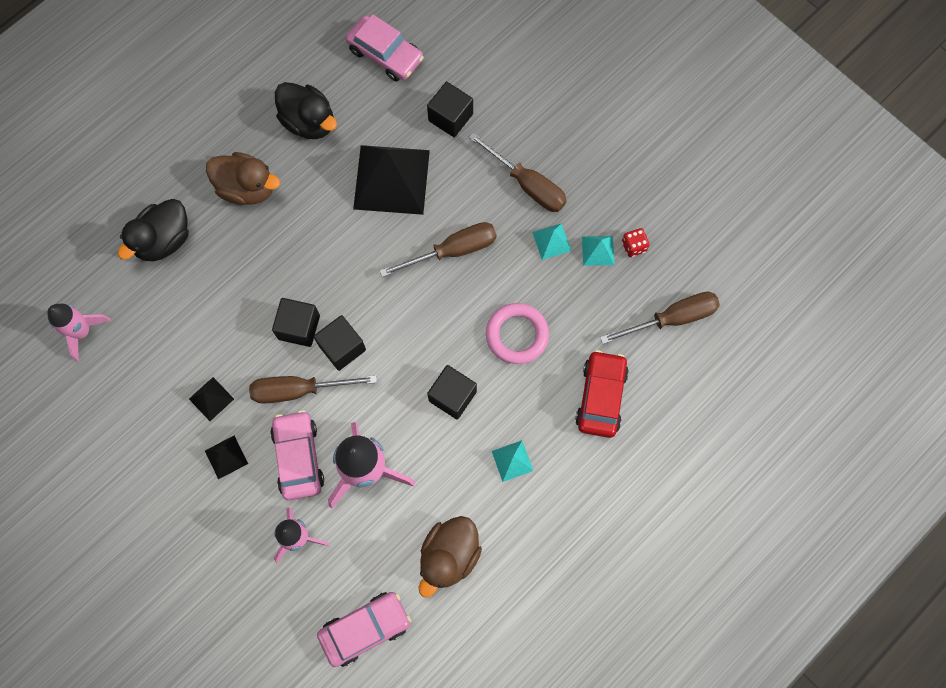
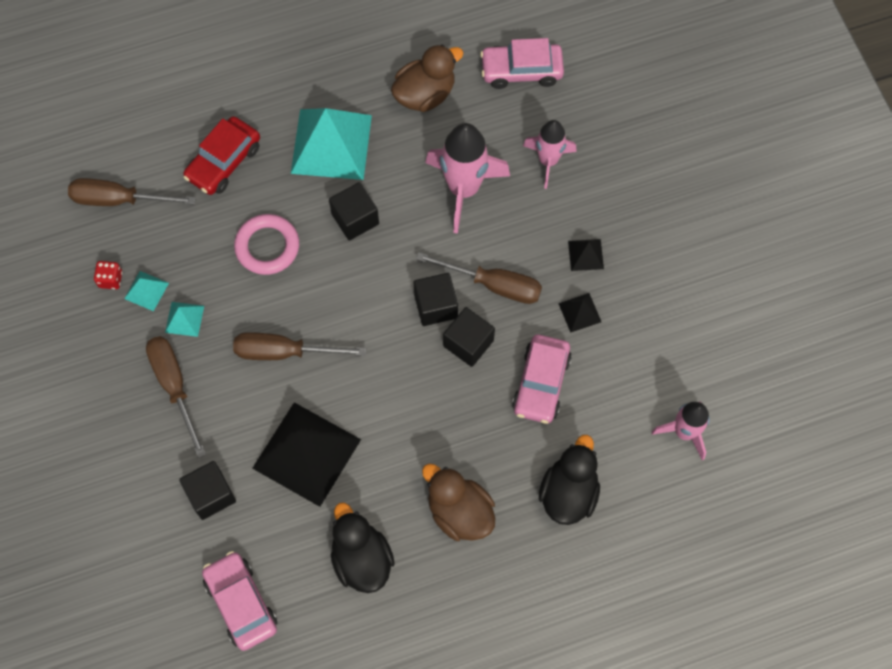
camera: 155 degrees left, 5 degrees down
(164, 240) = (568, 493): black duck -> black duck turned 45 degrees counterclockwise
(298, 457) = (520, 226): pink car -> pink car (541, 383)
(512, 461) = (331, 144): turquoise pyramid -> turquoise pyramid, size x2.28

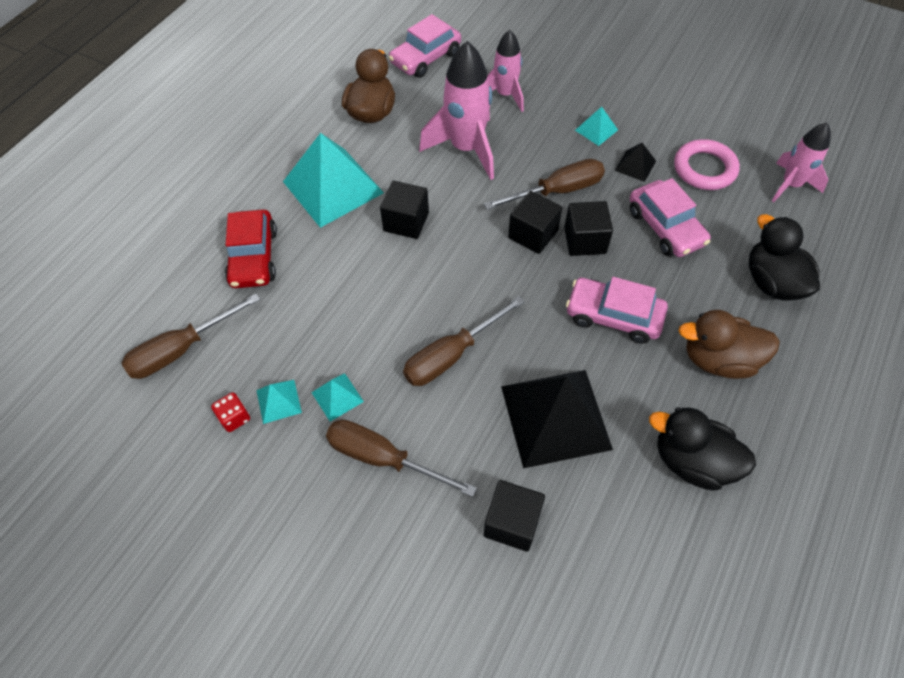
camera: 40 degrees left, 10 degrees down
(241, 603) = (640, 594): pink car -> pink car (613, 316)
(267, 247) = (354, 290): pink ring -> pink ring (704, 169)
(586, 254) = (596, 130): black pyramid -> turquoise pyramid

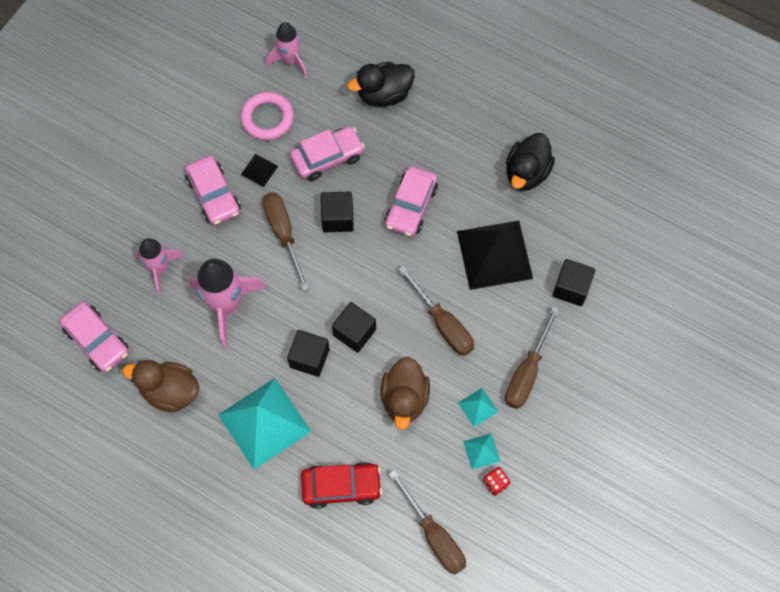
camera: 90 degrees left, 10 degrees up
(533, 234) = (329, 257): black cube -> black cube (354, 332)
(596, 130) = (214, 195): turquoise pyramid -> pink car
(718, 360) = (449, 142): brown duck -> brown duck (404, 399)

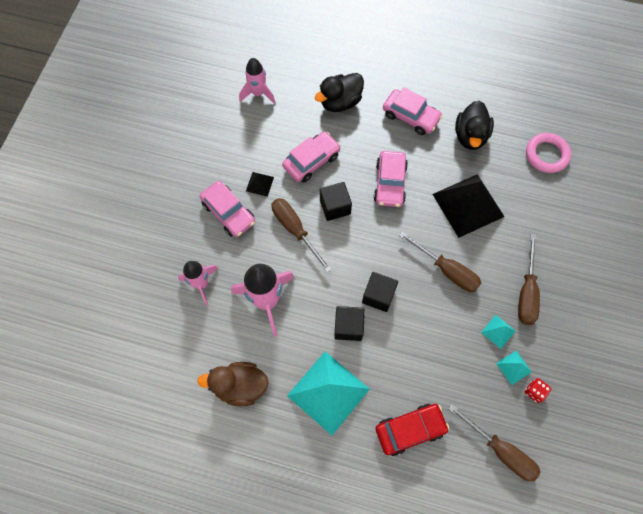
camera: 15 degrees left, 0 degrees up
(97, 340) = (165, 359): pink car -> pink car (411, 116)
(267, 118) = (254, 142): pink ring -> pink ring (546, 155)
(404, 399) = (437, 340): brown duck -> none
(571, 288) = (536, 216): black cube -> none

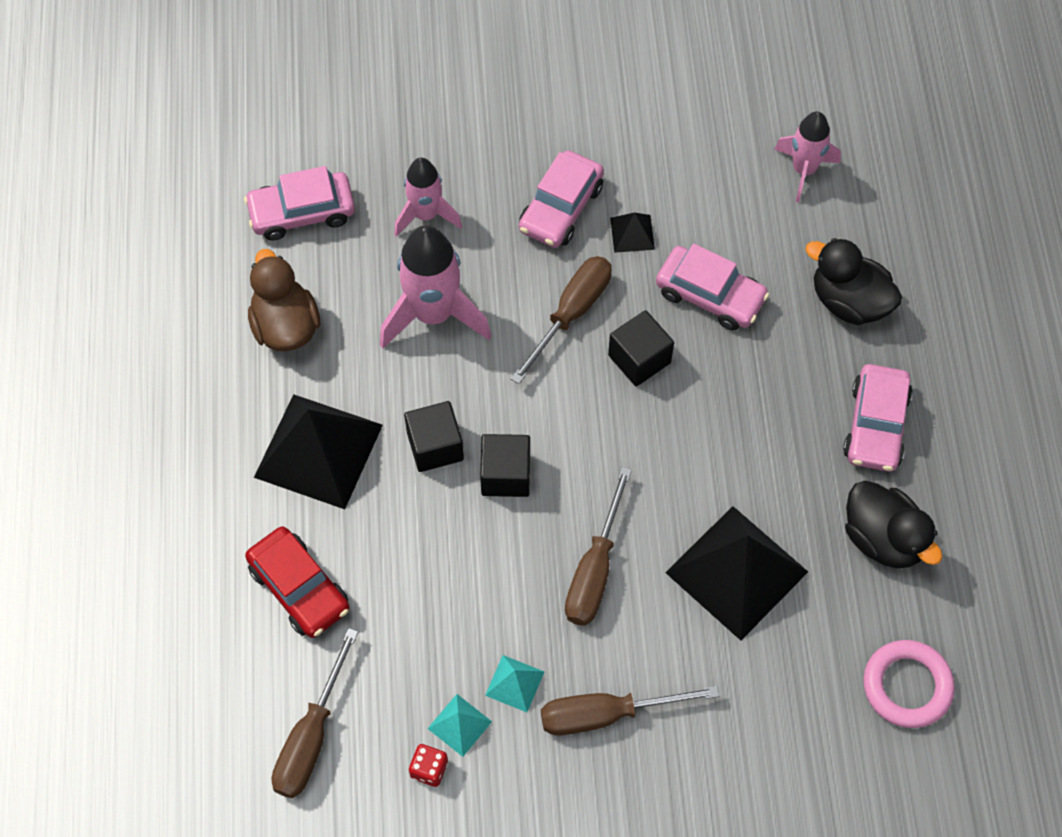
camera: 70 degrees right, 5 degrees down
(328, 392) = (318, 450): turquoise pyramid -> black pyramid
(390, 183) = (723, 431): pink car -> pink car (302, 213)
(470, 136) = (883, 538): black duck -> black duck turned 120 degrees counterclockwise

